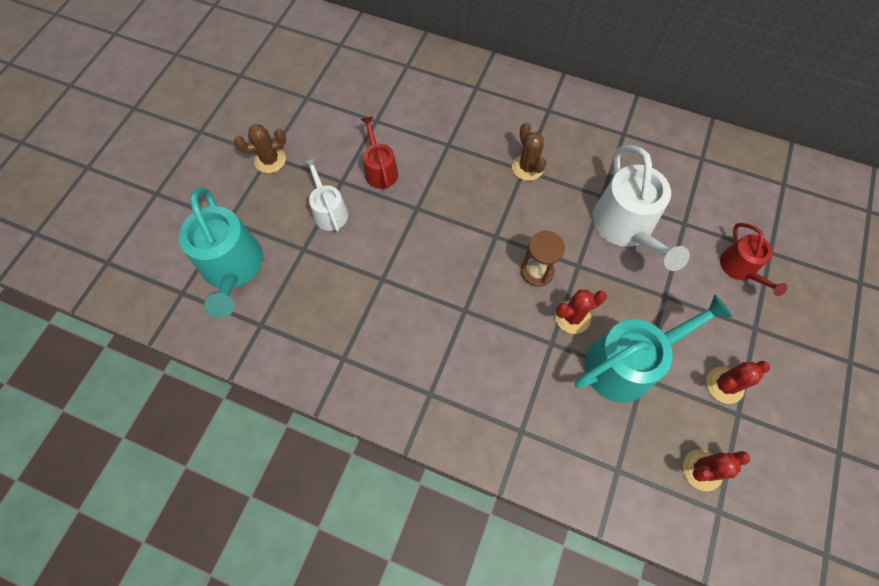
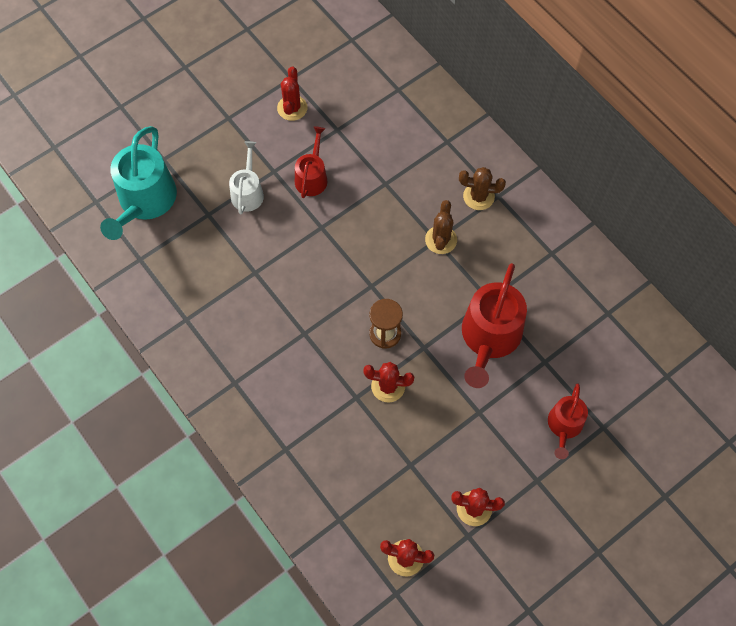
camera: 30 degrees right, 0 degrees up
(270, 160) = (226, 122): brown cactus -> brown cactus (478, 196)
(323, 121) = (292, 108): none -> red cactus
(626, 227) = (489, 337): white watering can -> red watering can
(627, 363) = (406, 447): turquoise watering can -> none

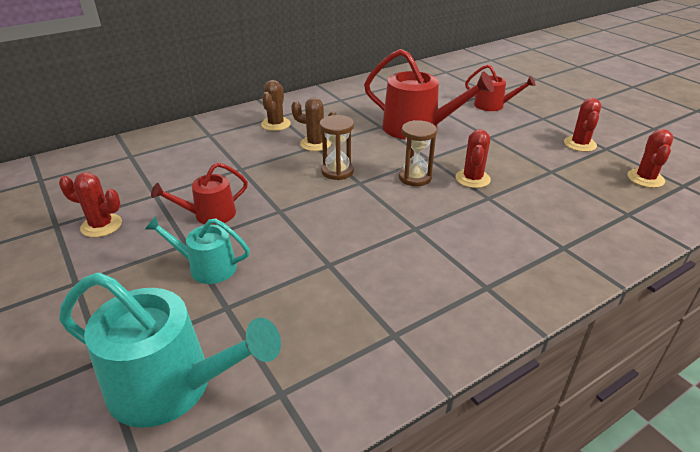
camera: 85 degrees left, 30 degrees down
(248, 192) = (207, 267): white watering can -> turquoise watering can
(312, 177) = (209, 214): red watering can -> red watering can turned 45 degrees counterclockwise
(389, 265) = (337, 171): none -> brown hourglass

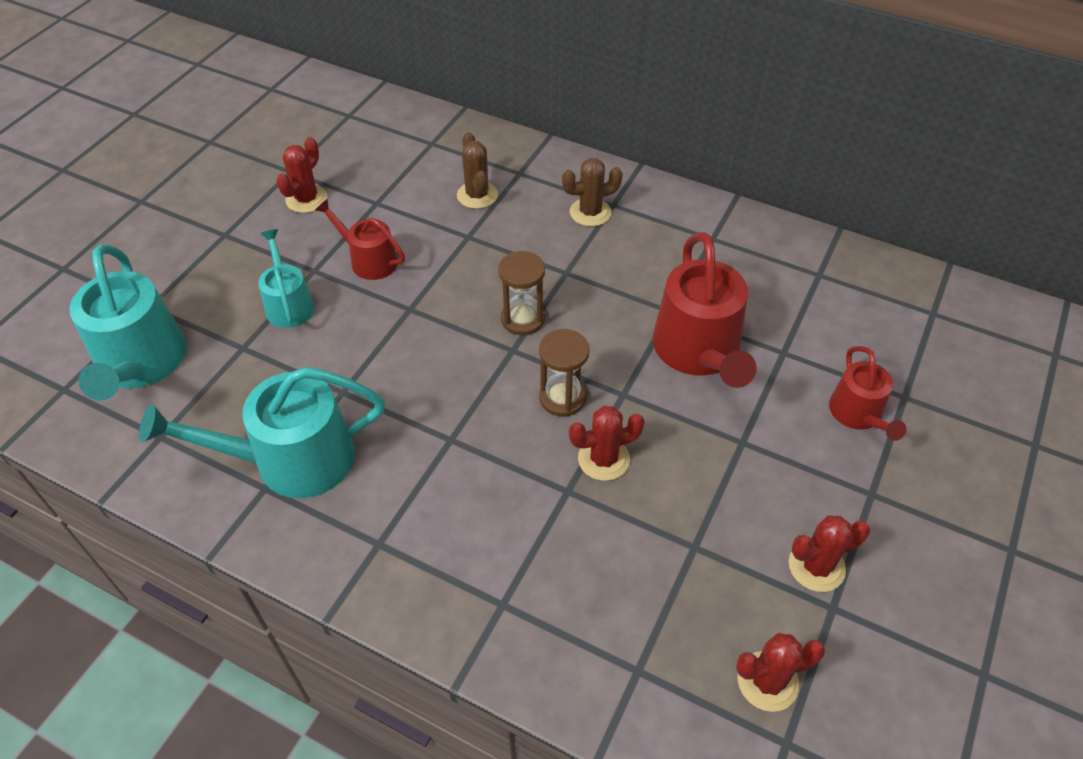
camera: 60 degrees right, 15 degrees up
(101, 225) = (306, 199): red cactus -> red cactus turned 45 degrees clockwise
(315, 144) = (572, 270): brown cactus -> brown cactus (477, 195)
(376, 311) = (291, 459): none -> turquoise watering can

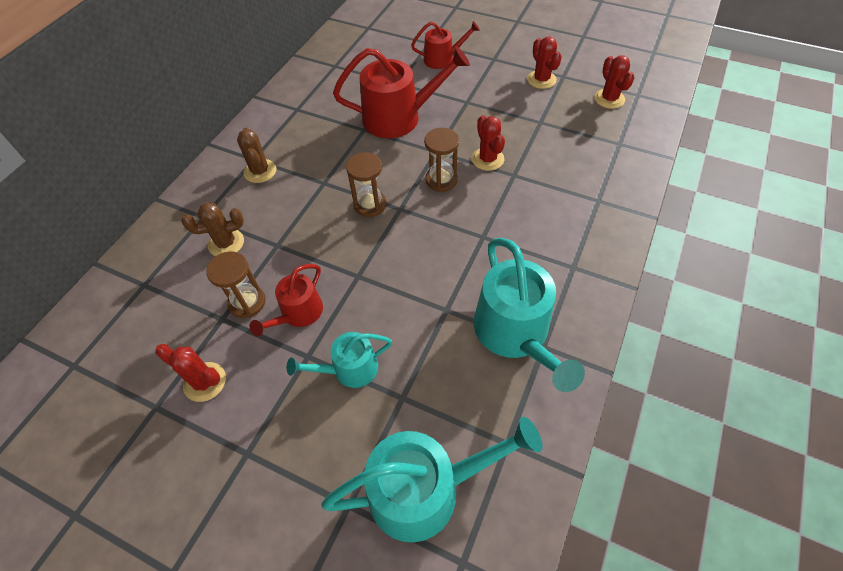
camera: 90 degrees left, 5 degrees up
(392, 219) = (247, 302): none -> brown hourglass

